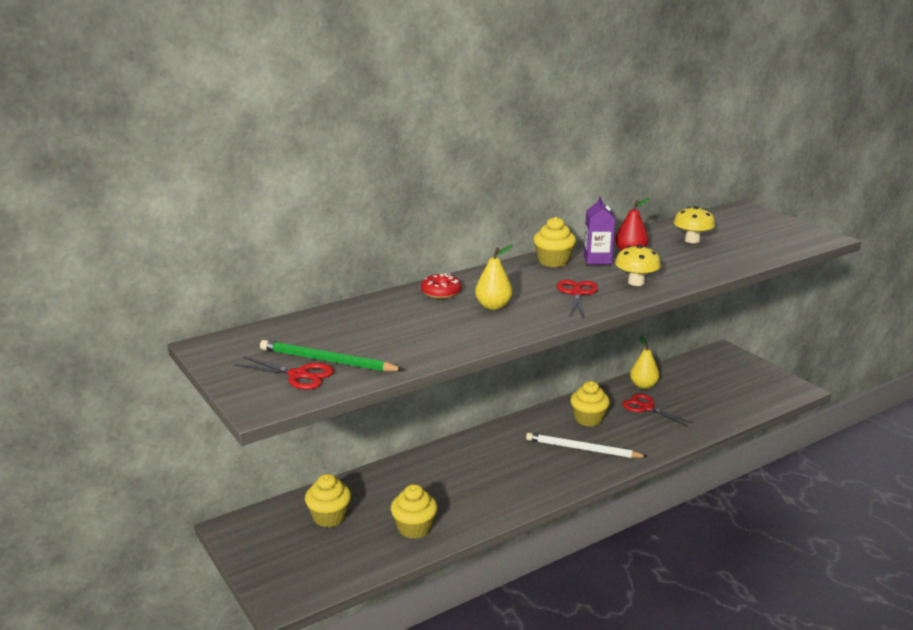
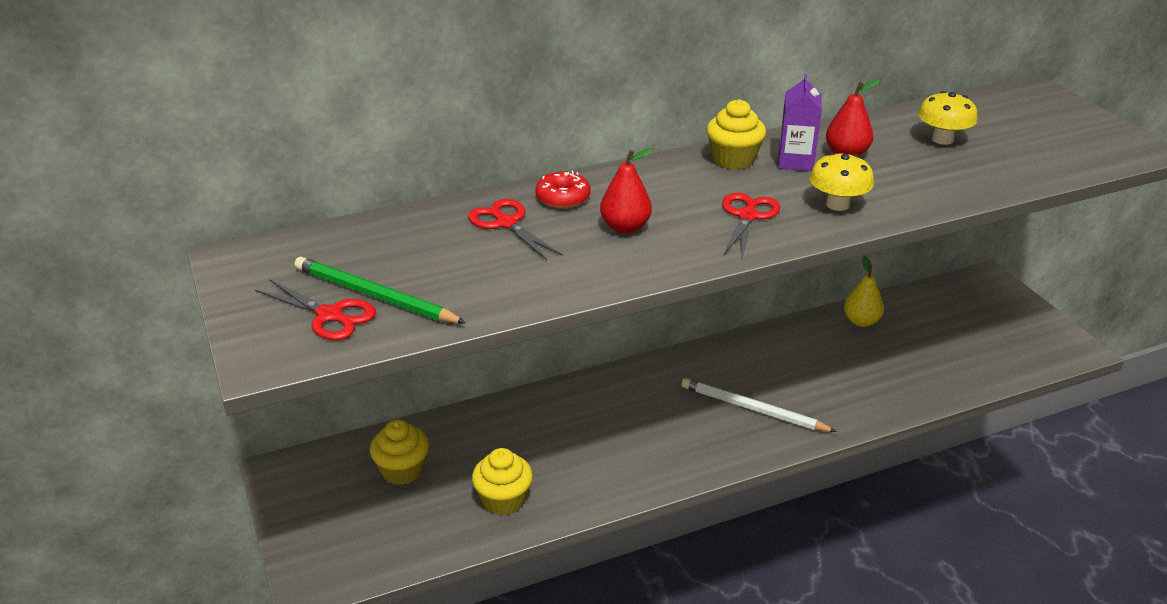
camera: 10 degrees right, 10 degrees up
(493, 306) = (625, 227): yellow pear -> red pear
(588, 419) = (773, 364): yellow cupcake -> none
(646, 408) = (856, 356): red scissors -> red scissors (506, 223)

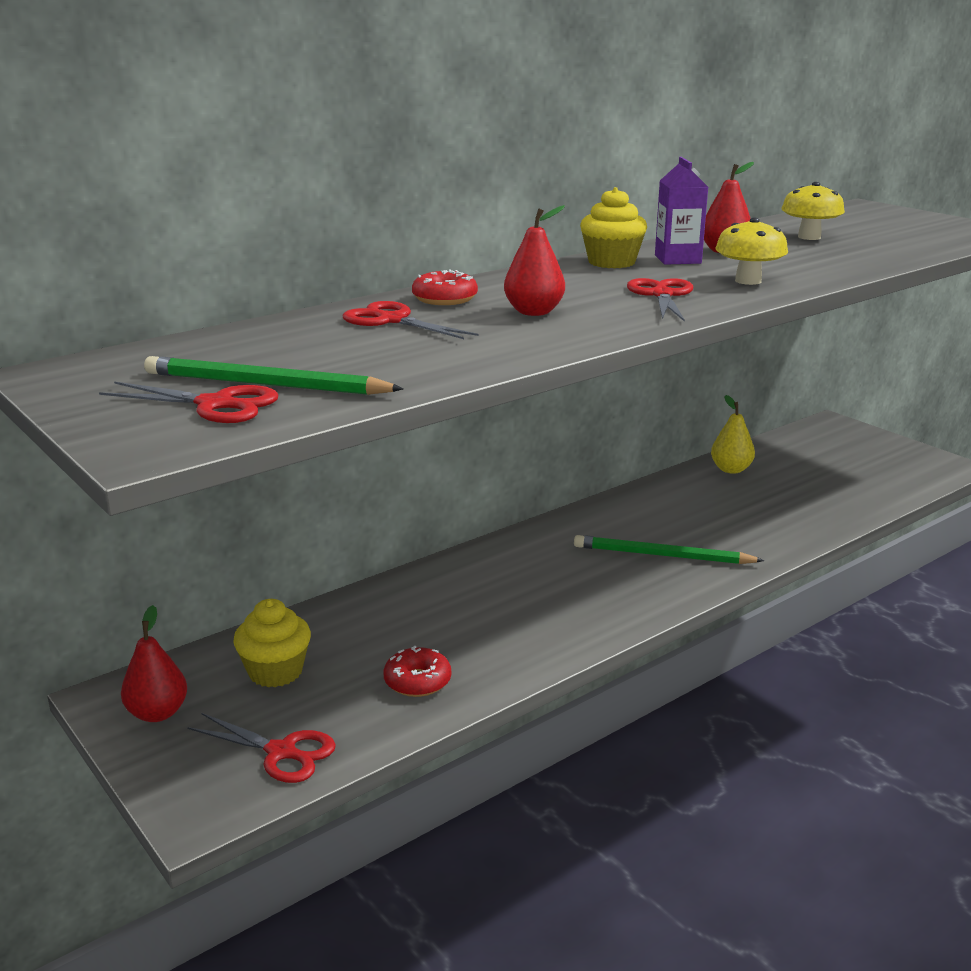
camera: 15 degrees left, 10 degrees down
(308, 492) = (157, 713): none -> red pear
(383, 545) = (281, 752): none -> red scissors
(503, 500) = (417, 681): yellow cupcake -> red donut
(753, 409) = (662, 555): white pencil -> green pencil

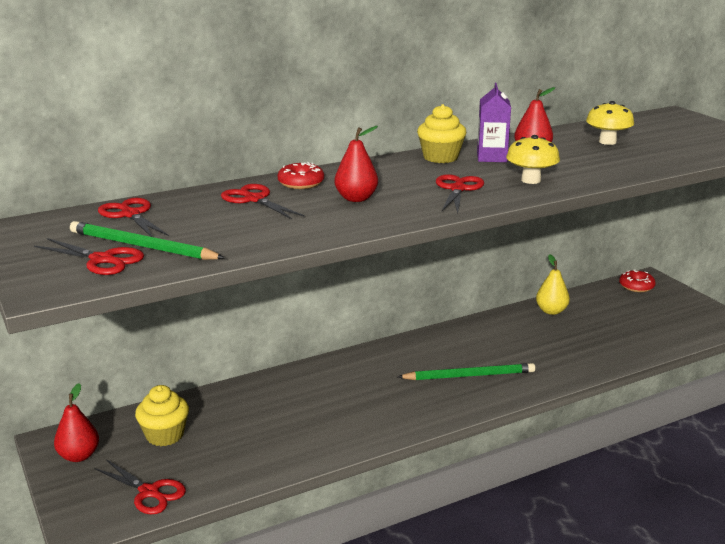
camera: 10 degrees right, 0 degrees up
(223, 347) = (131, 215): none -> red scissors
(417, 681) = (257, 452): red donut -> red donut (636, 286)
(662, 555) = (469, 375): green pencil -> green pencil turned 150 degrees clockwise

